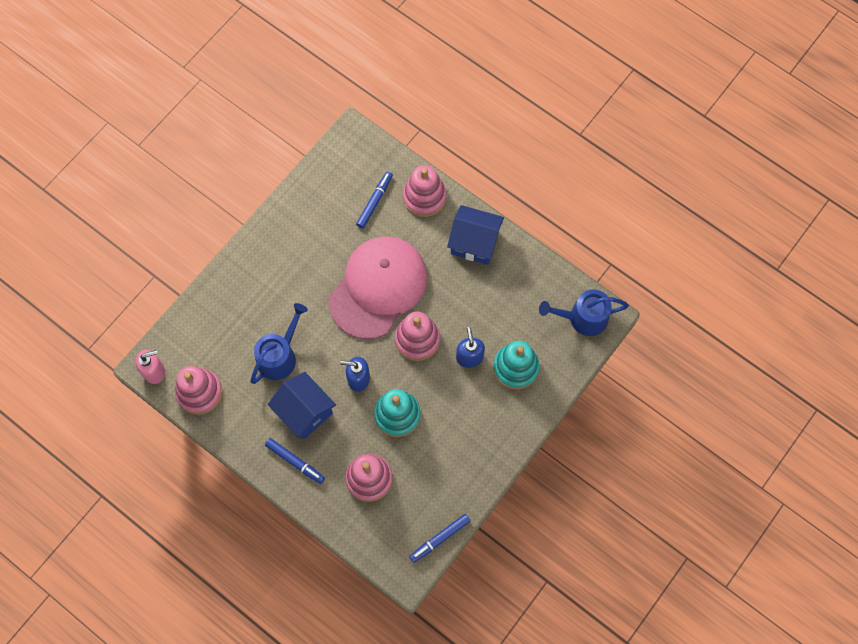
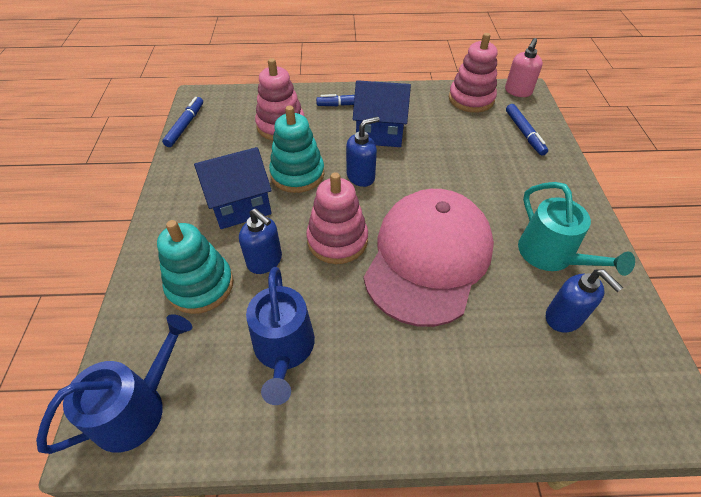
camera: 140 degrees right, 20 degrees down
(279, 356) = (445, 151): blue watering can -> blue watering can (284, 349)
(311, 237) = (550, 255): none -> turquoise watering can
(348, 205) = (563, 318): none -> blue soap dispenser
(375, 201) = (543, 347): blue marker -> blue marker (524, 133)
(378, 287) = (428, 258): pink cap -> pink cap turned 150 degrees counterclockwise
(424, 197) = (497, 406): pink stacking toy -> none
(474, 243) = (371, 396): blue house -> blue house (240, 205)

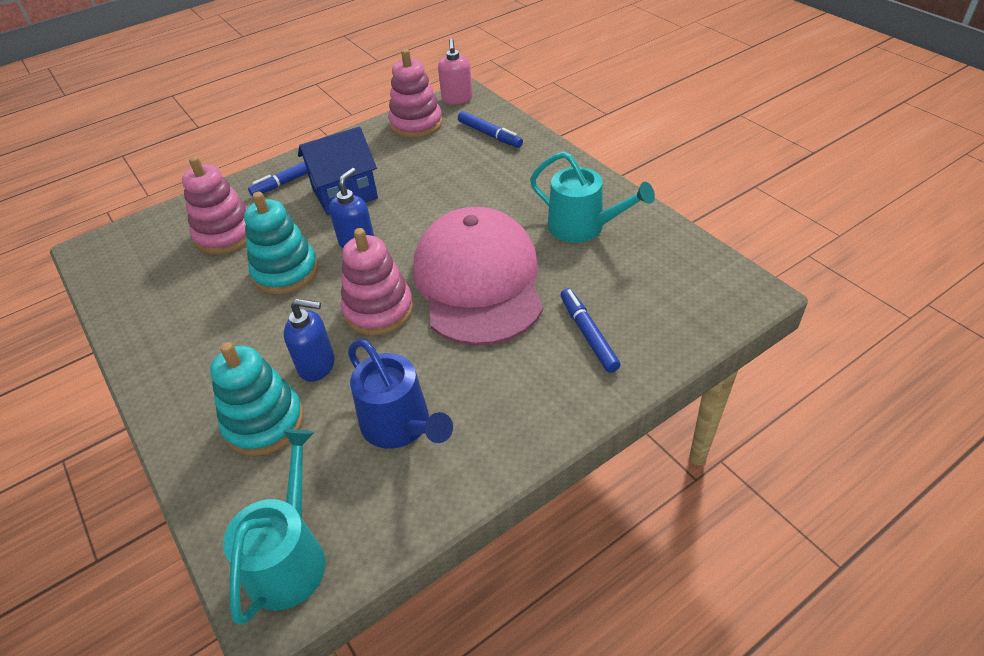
camera: 30 degrees left, 5 degrees down
(136, 408) = (289, 557): blue watering can -> turquoise watering can
(185, 125) = (101, 285): blue marker -> blue marker (588, 334)
(240, 205) = (244, 330): blue house -> none
(563, 318) = (625, 269): blue soap dispenser -> none

